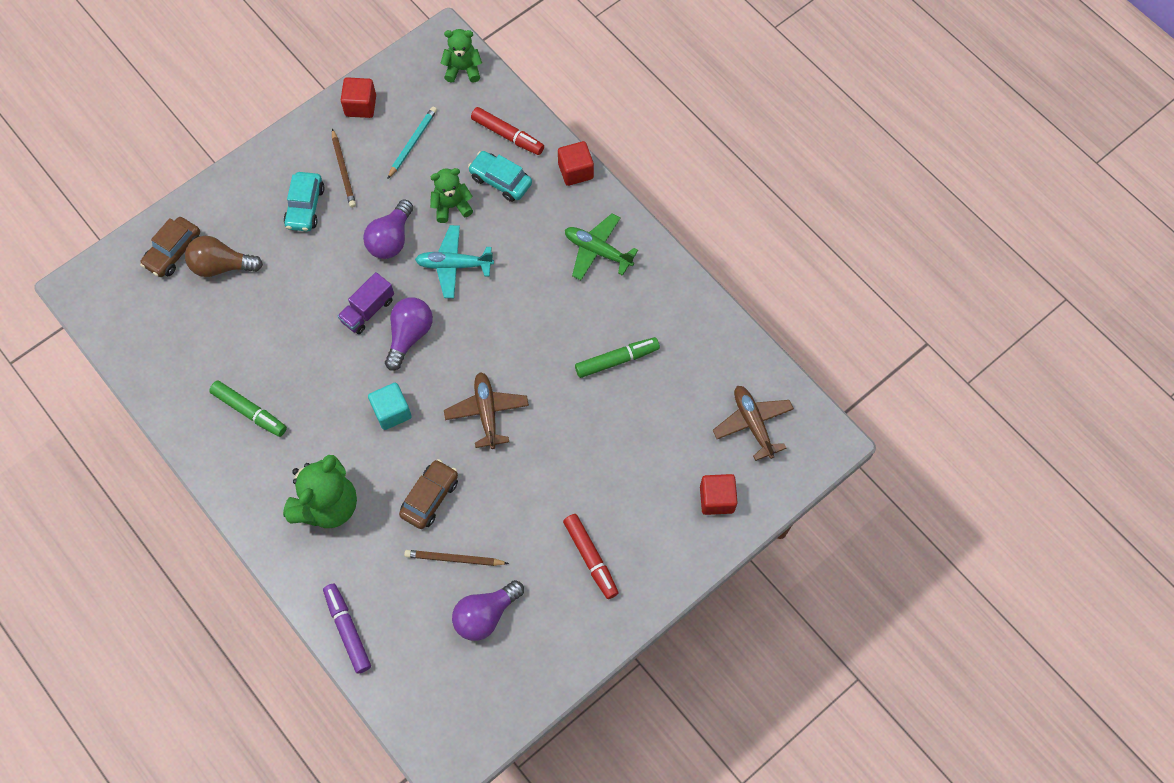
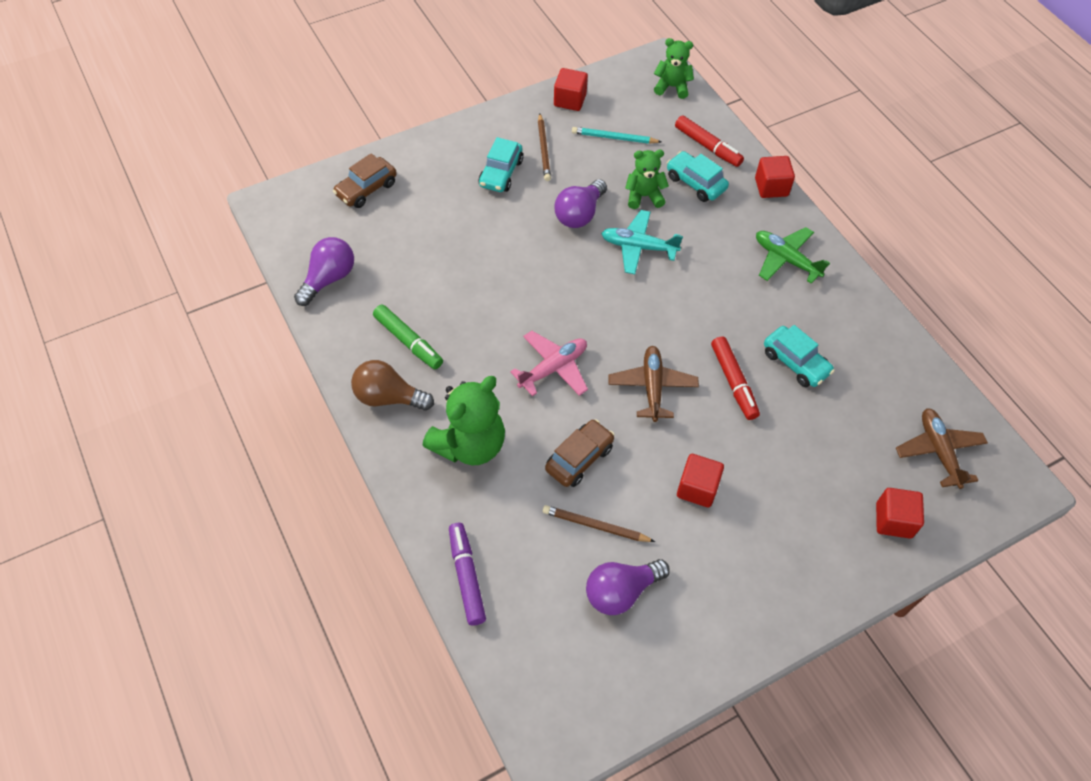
camera: 10 degrees right, 10 degrees down
(221, 266) = (409, 208): brown light bulb -> brown light bulb (388, 397)
(368, 310) = (545, 272): purple truck -> none
(392, 412) = (553, 368): turquoise cube -> pink plane
(409, 335) = (583, 301): purple light bulb -> purple light bulb (328, 279)
(412, 143) = (614, 138): turquoise pencil -> turquoise pencil turned 120 degrees counterclockwise
(540, 504) = (697, 488): none -> red cube
(590, 558) = (746, 554): red marker -> red marker (733, 382)
(616, 360) = (795, 362): green marker -> turquoise car

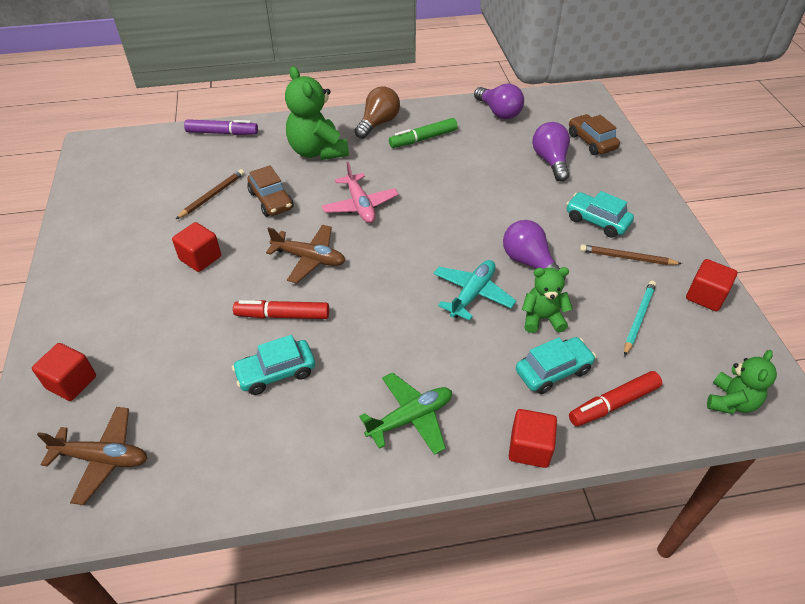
camera: 110 degrees right, 10 degrees down
(621, 591) = (156, 196): purple light bulb -> purple light bulb (550, 161)
(644, 196) = (542, 318): green teddy bear -> green teddy bear turned 105 degrees counterclockwise

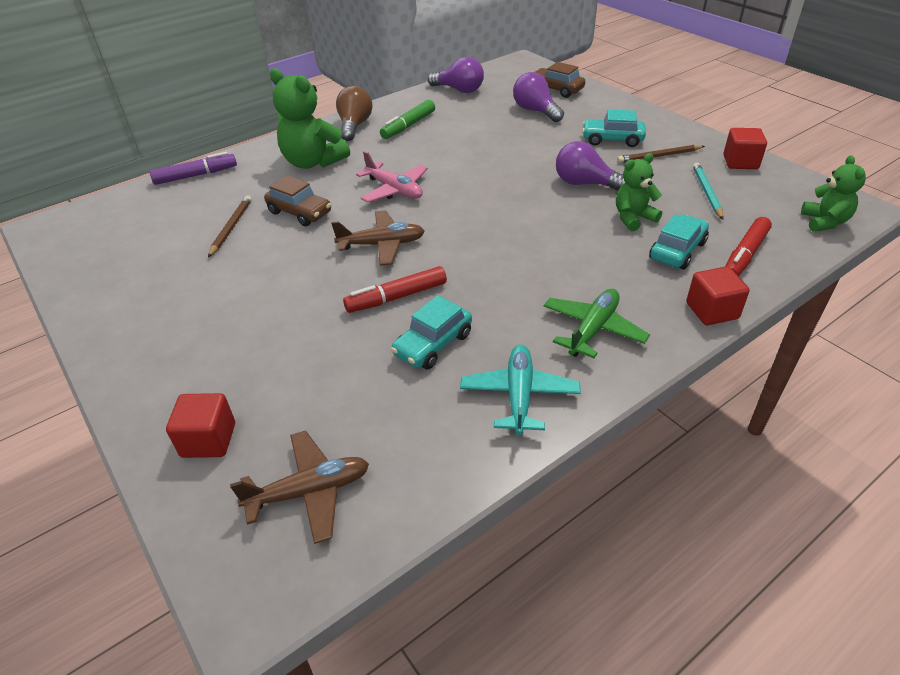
camera: 25 degrees left, 5 degrees down
(200, 258) = (265, 281): red cube -> none
(472, 294) = (559, 221): turquoise plane -> turquoise plane (519, 395)

